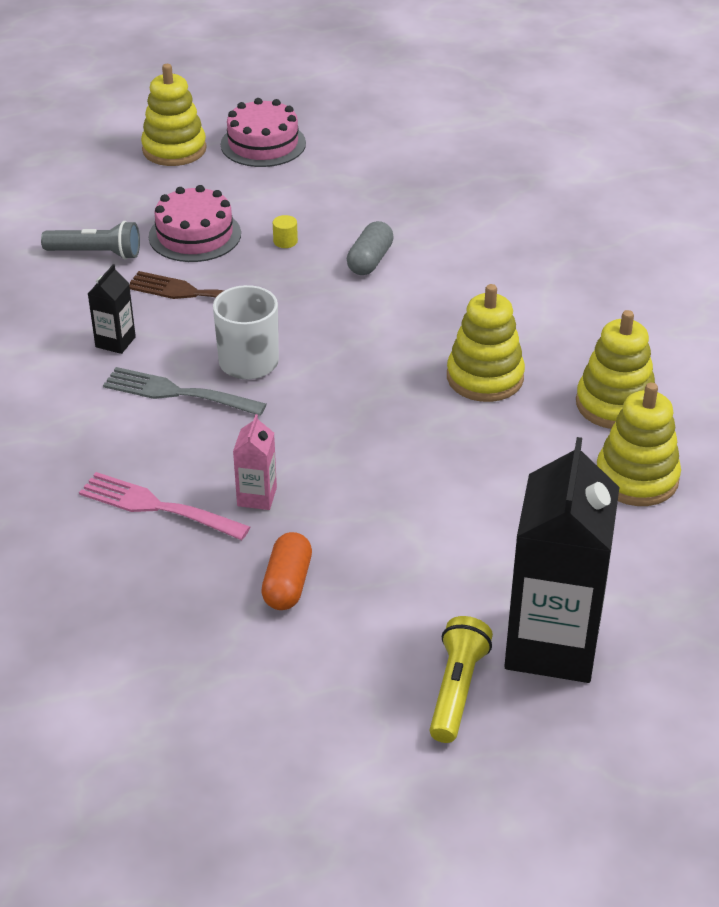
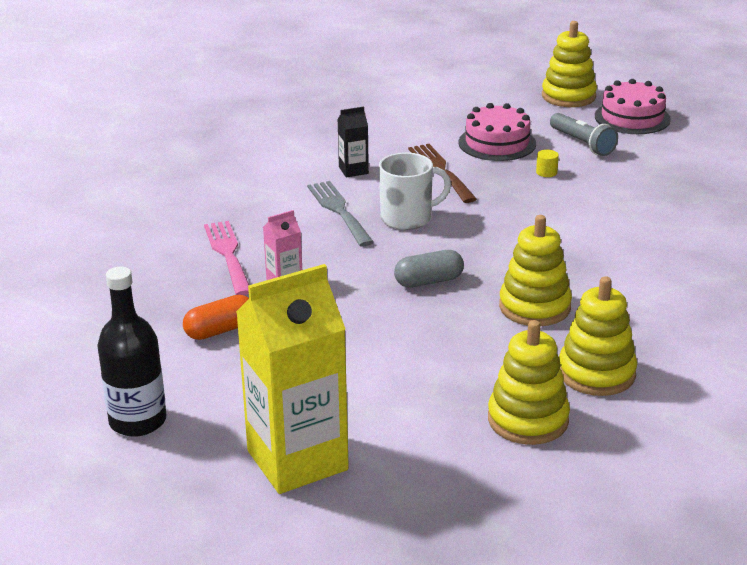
camera: 50 degrees right, 10 degrees down
(96, 253) = (423, 125): grey flashlight -> grey flashlight (582, 144)
(370, 261) = (582, 208): grey capsule -> grey capsule (429, 281)
(376, 721) = (138, 421): none -> black bottle
(456, 690) = (204, 440): yellow flashlight -> none
(552, 644) = (297, 460): black carton -> yellow carton

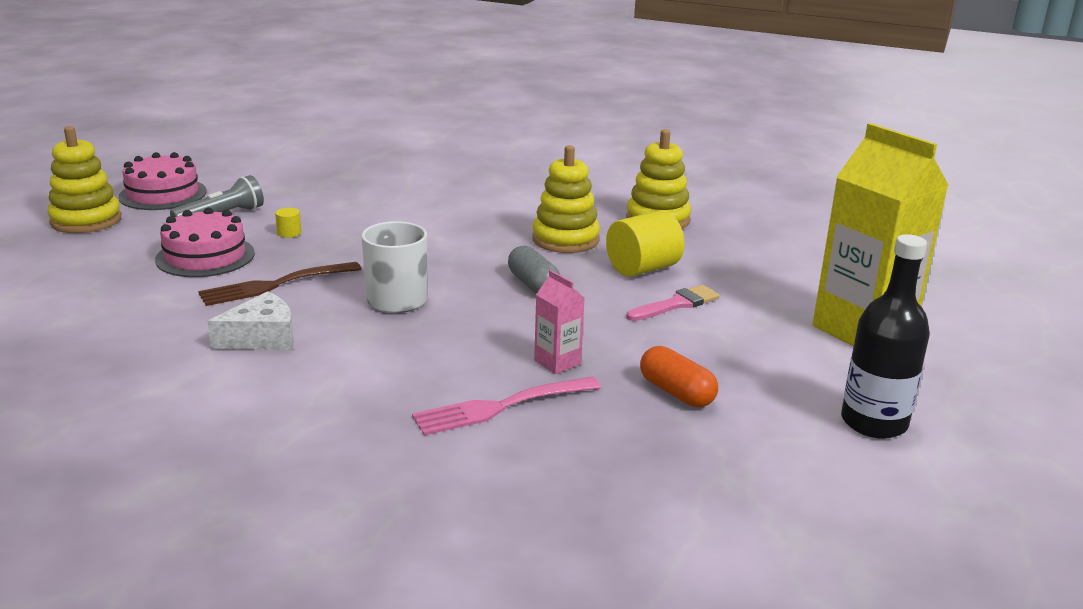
camera: 100 degrees left, 5 degrees down
(339, 211) = (378, 340): grey fork -> none
(353, 170) = (262, 338): black carton -> white cheese
(376, 353) = (676, 304): none -> pink brush
(459, 345) = (642, 269): none -> yellow cylinder
(528, 420) = (736, 243): yellow stacking toy -> none

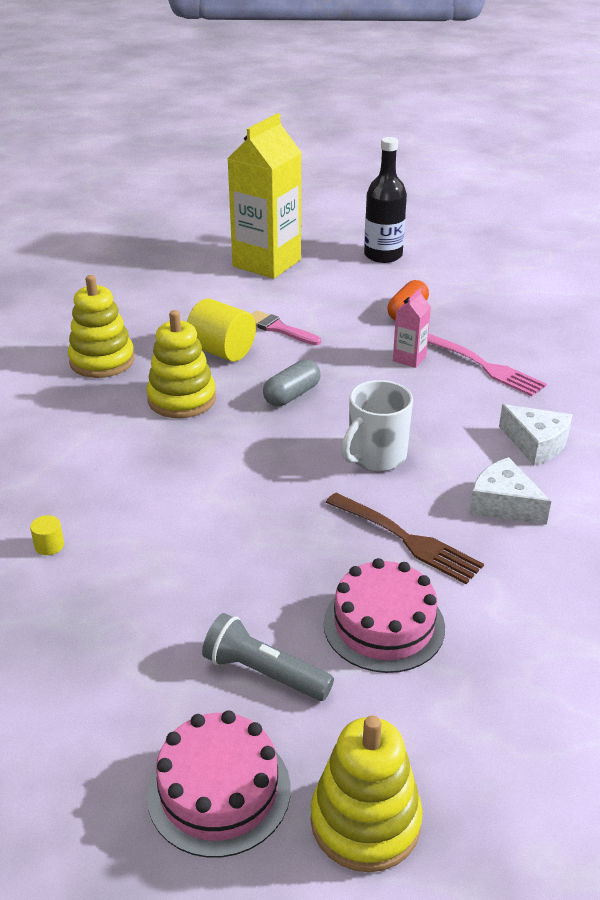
camera: 110 degrees left, 10 degrees up
(289, 233) = (277, 586): yellow cylinder -> yellow cylinder (49, 545)
(325, 386) = (536, 444): none -> white cheese

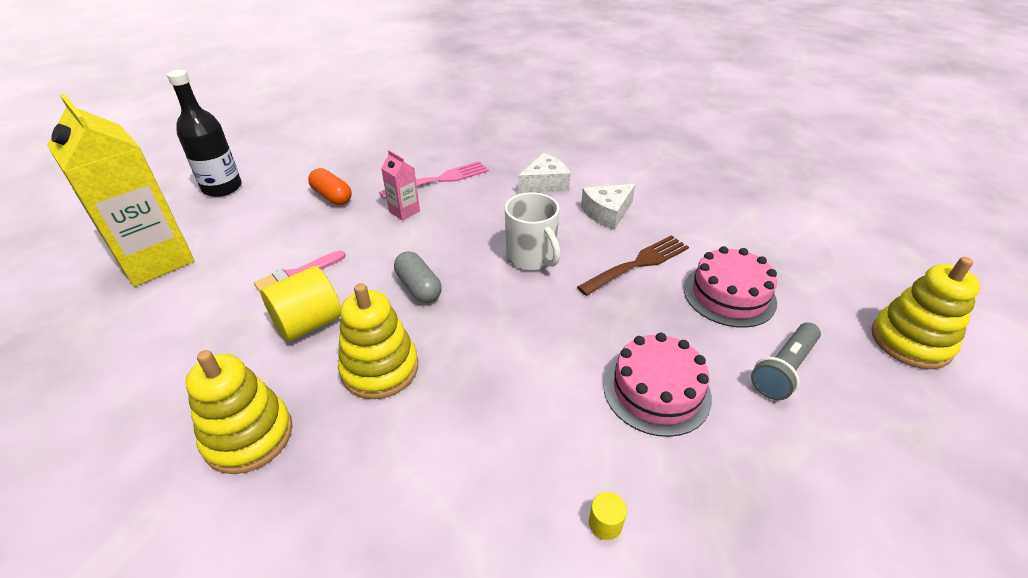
camera: 75 degrees left, 5 degrees up
(219, 790) = (908, 416): pink cake -> pink cake (656, 390)

